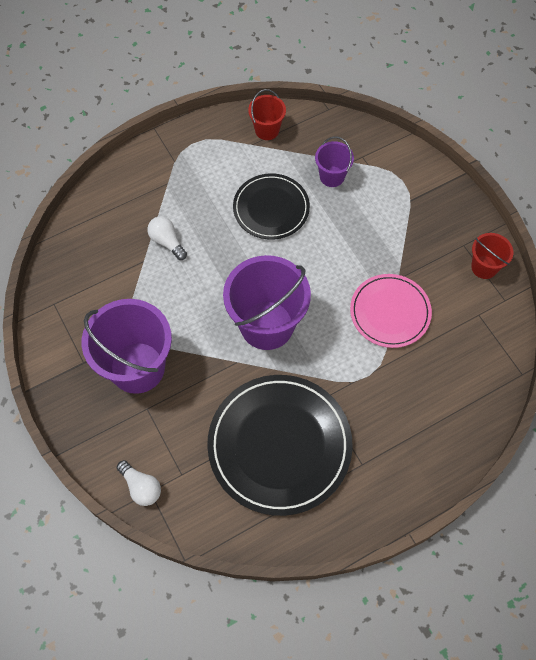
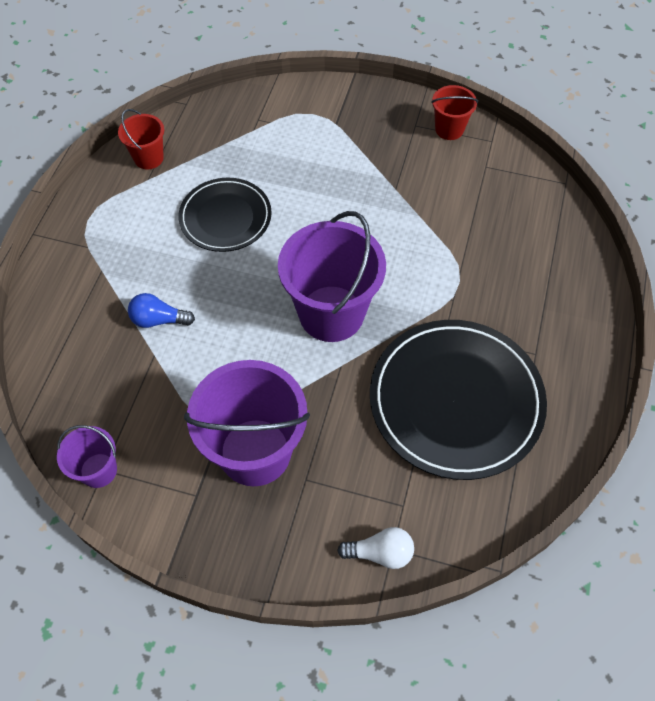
camera: 45 degrees left, 5 degrees down
(167, 242) = (159, 320): white light bulb -> blue light bulb
(332, 176) = (250, 153): purple bucket -> purple bucket (98, 470)
(390, 312) = (419, 219): pink plate -> none

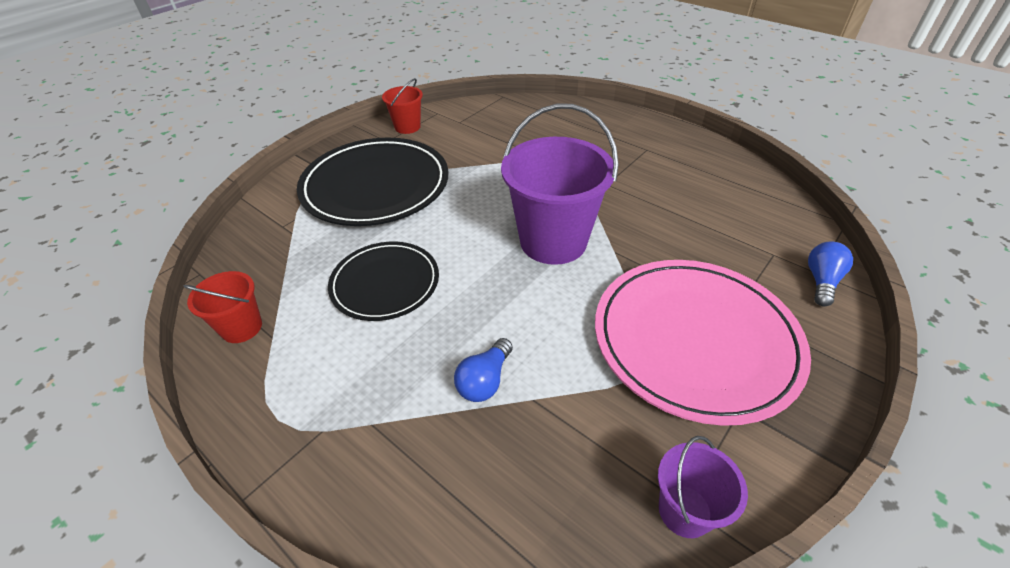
camera: 65 degrees left, 15 degrees down
(255, 452) = (695, 340): purple bucket -> pink plate
(380, 553) = (821, 281): white light bulb -> blue light bulb
(456, 400) = (676, 197): black plate -> black plate (375, 186)

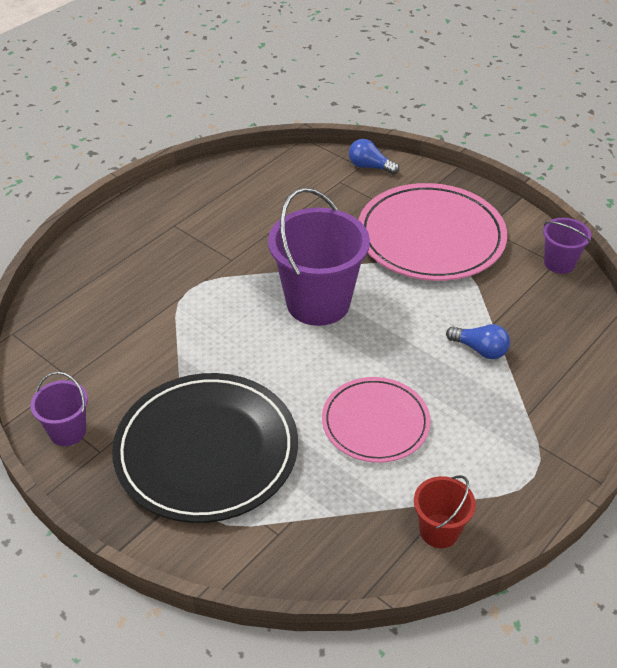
camera: 90 degrees left, 0 degrees up
(385, 283) = (375, 422): black plate -> pink plate
(407, 127) = (68, 431): red bucket -> purple bucket

